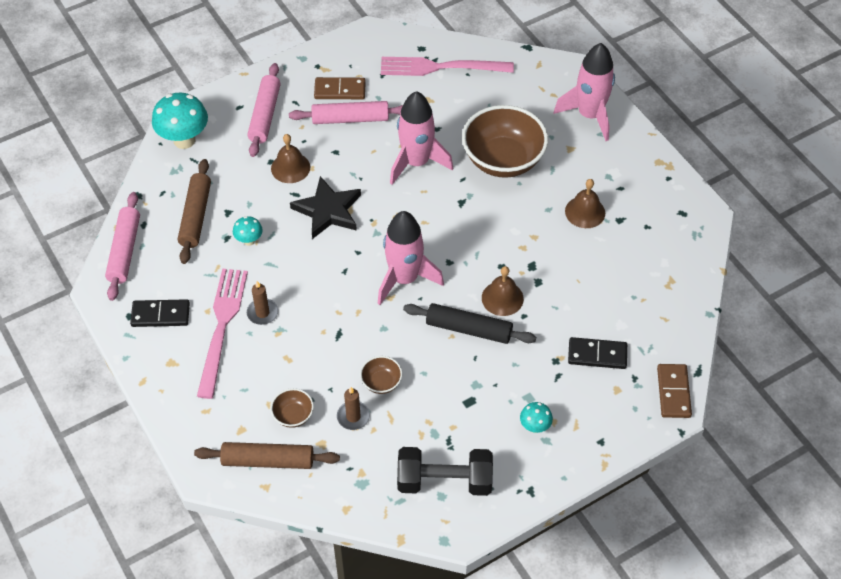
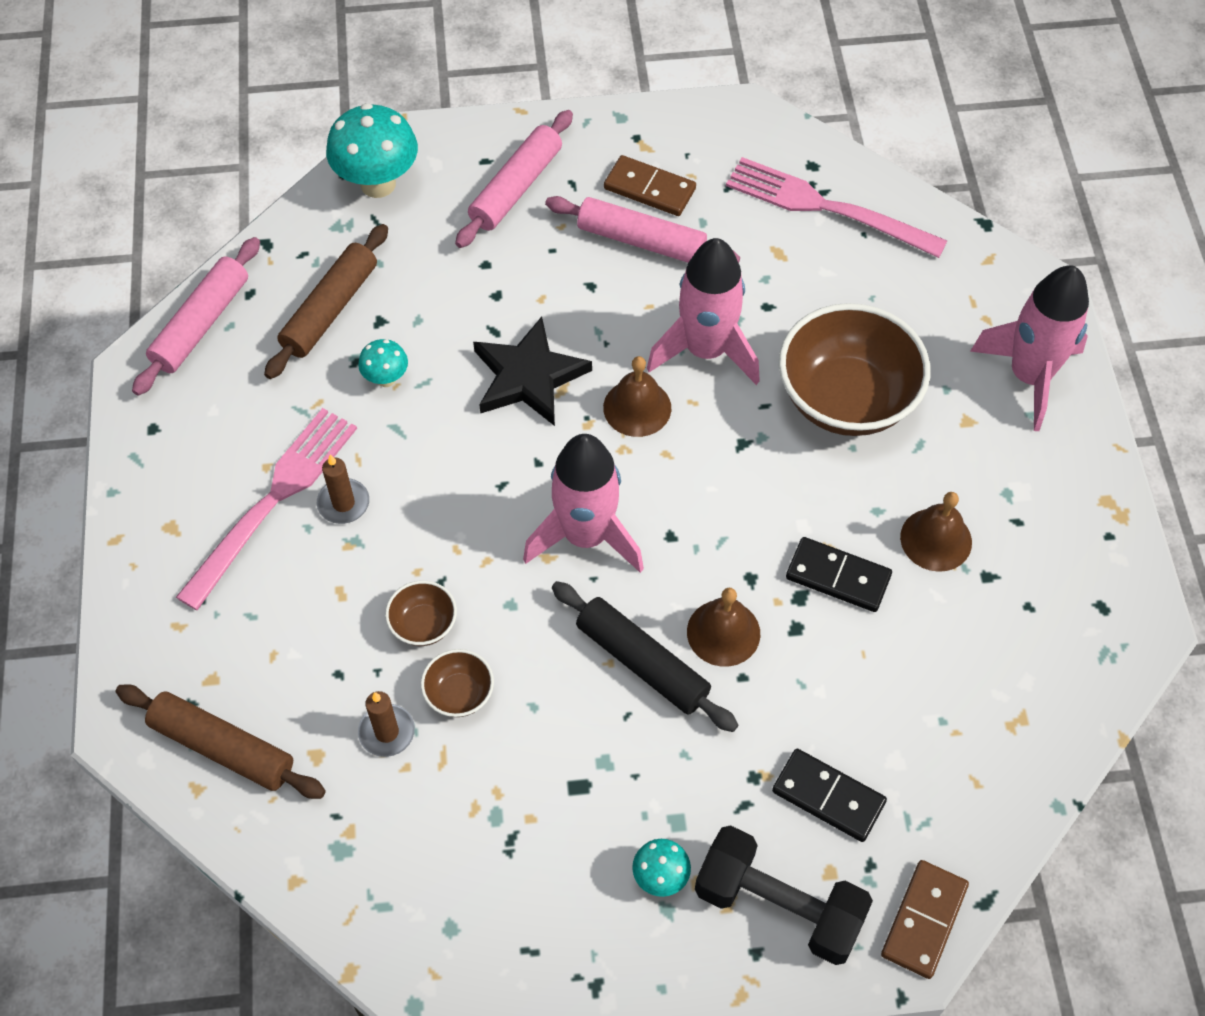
camera: 25 degrees right, 5 degrees up
(160, 315) = (197, 445): black domino -> black domino (838, 576)
(290, 167) = (509, 285): brown bell -> brown bell (637, 407)
(293, 415) = (299, 690): brown bowl -> brown bowl (423, 625)
(444, 481) = (468, 905): black dumbbell -> black dumbbell (779, 905)

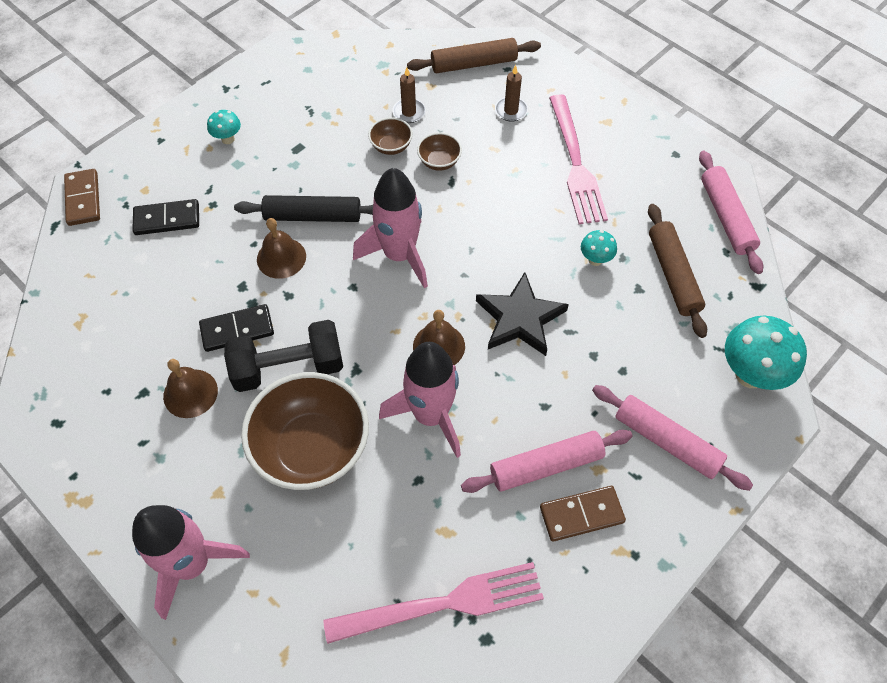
camera: 140 degrees right, 0 degrees up
(343, 503) = (540, 185): brown candle -> brown candle (511, 111)
(516, 188) = (666, 442): pink rolling pin -> pink rolling pin turned 45 degrees counterclockwise
(779, 905) = (161, 162): black dumbbell -> black dumbbell (288, 368)

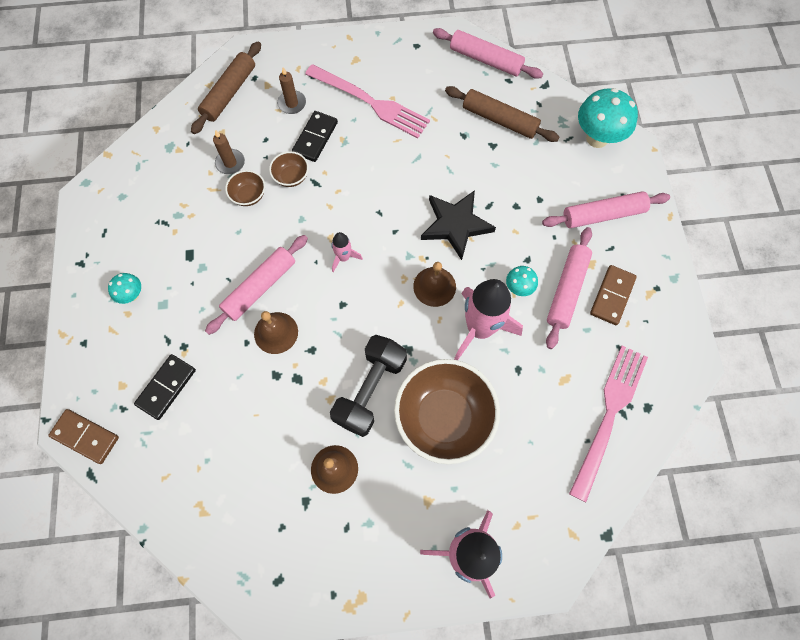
camera: 50 degrees left, 10 degrees up
(237, 330) = (310, 403): black domino -> black domino (315, 138)
(313, 216) = (260, 287): black rolling pin -> pink rolling pin
(399, 255) = (343, 257): pink rocket -> pink rocket, size x0.47
(595, 260) = (451, 150): turquoise mushroom -> turquoise mushroom (518, 288)

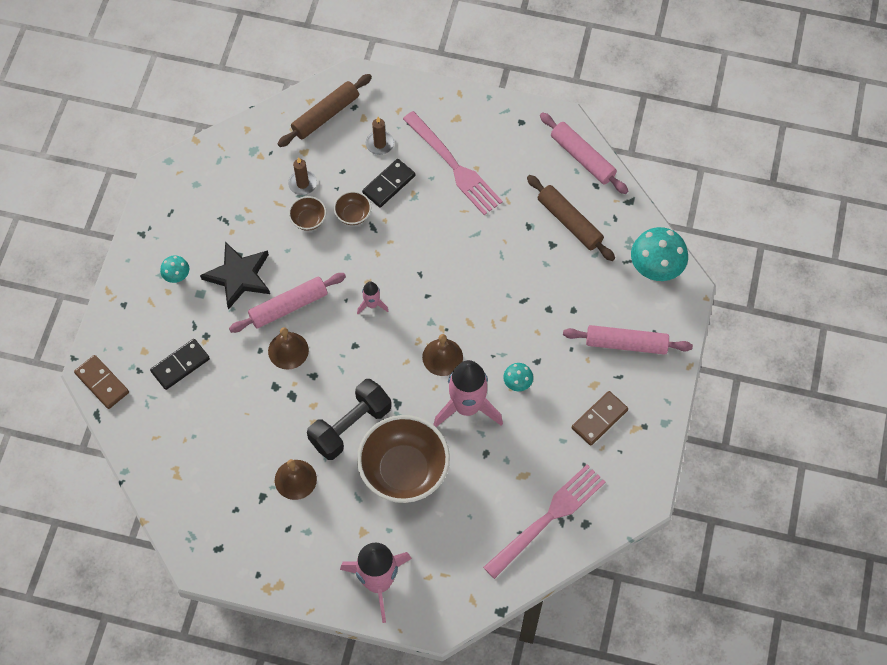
camera: 20 degrees right, 5 degrees down
(455, 225) = (485, 308): black star -> black star (239, 276)
(567, 290) = (560, 400): pink rolling pin -> none

